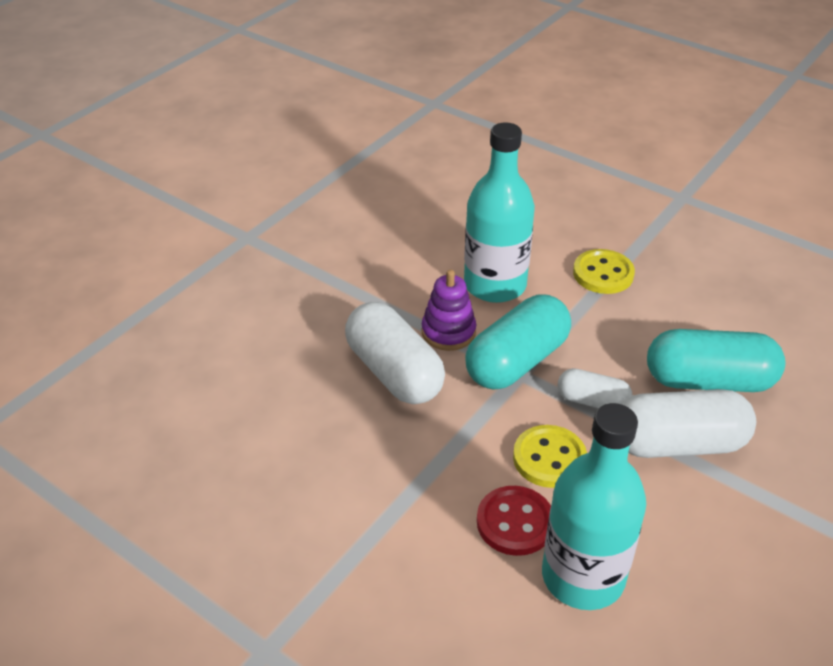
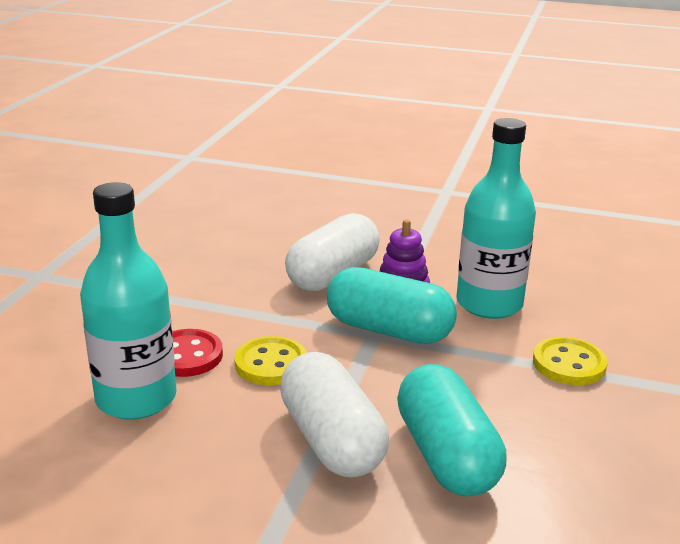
camera: 70 degrees right, 15 degrees down
(592, 401) = (362, 379): white capsule -> none

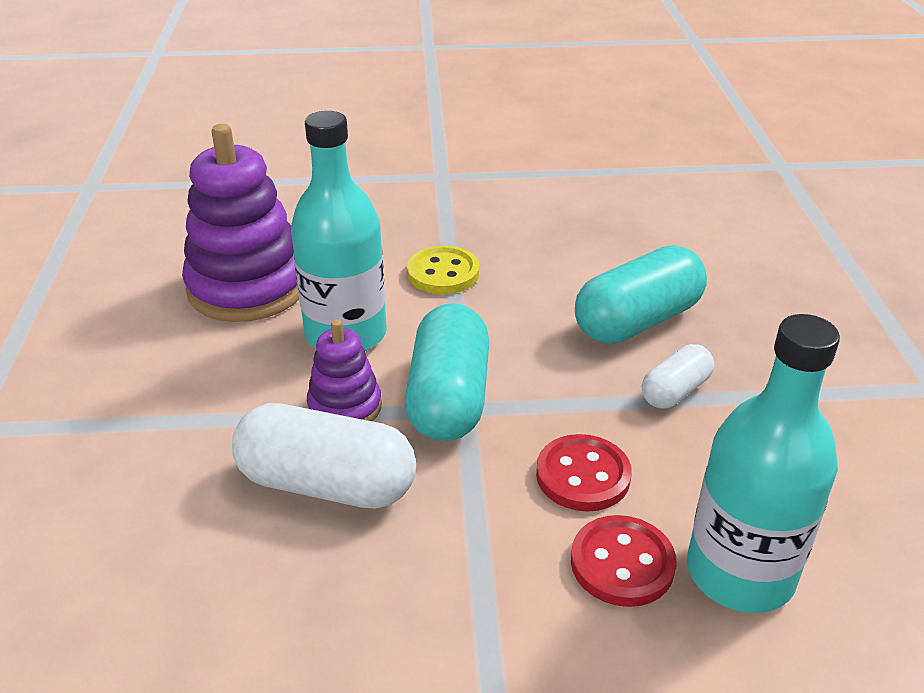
camera: 110 degrees left, 10 degrees up
(271, 363) = (583, 475): yellow button -> red button
(331, 440) = (675, 391): white capsule -> white capsule, size x0.55
(570, 275) = (248, 287): none -> purple stacking toy

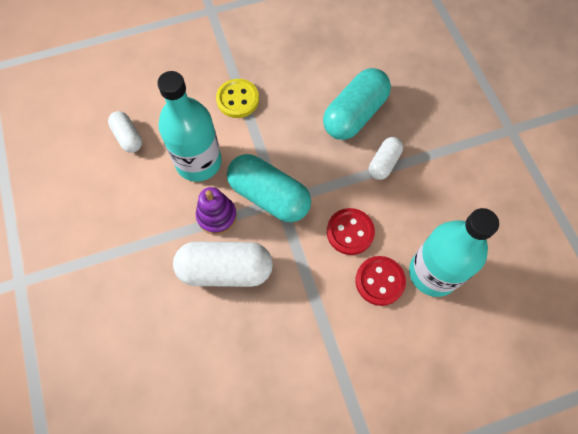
camera: 15 degrees left, 30 degrees up
(248, 287) = (128, 137): purple stacking toy -> white capsule
(448, 398) = (269, 196): turquoise capsule -> turquoise capsule turned 45 degrees counterclockwise

